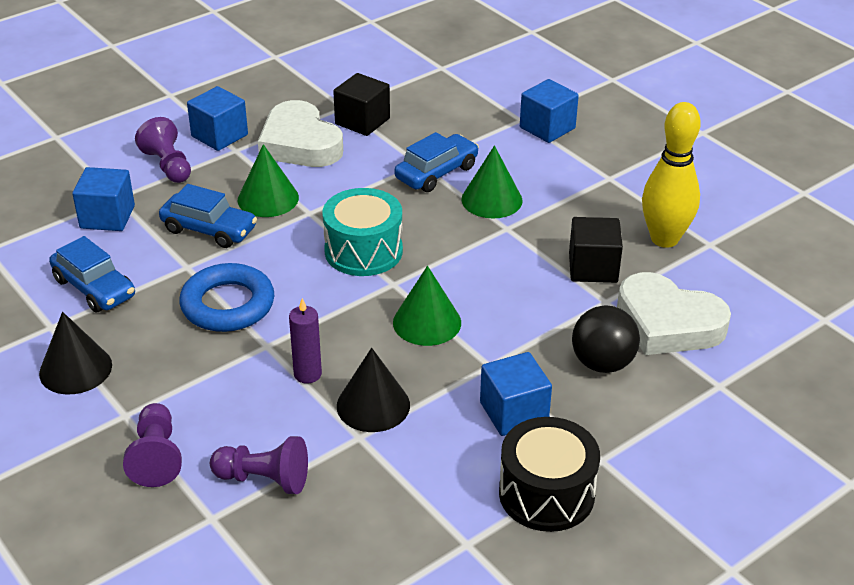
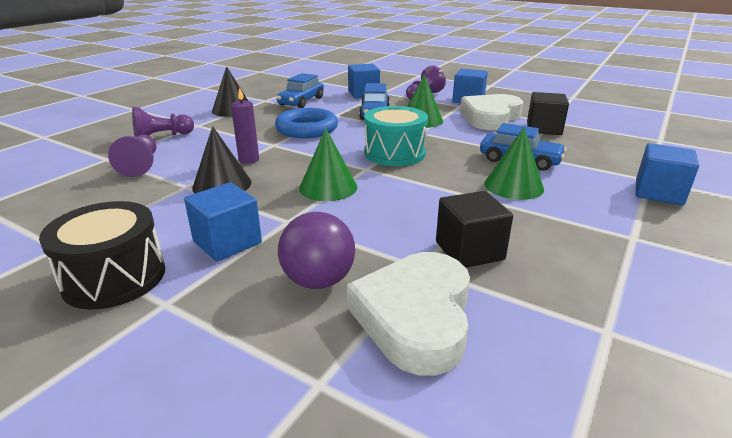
camera: 70 degrees right, 10 degrees down
(602, 363) = (318, 280): black ball -> purple ball
(664, 239) = (572, 291): yellow bowling pin -> none

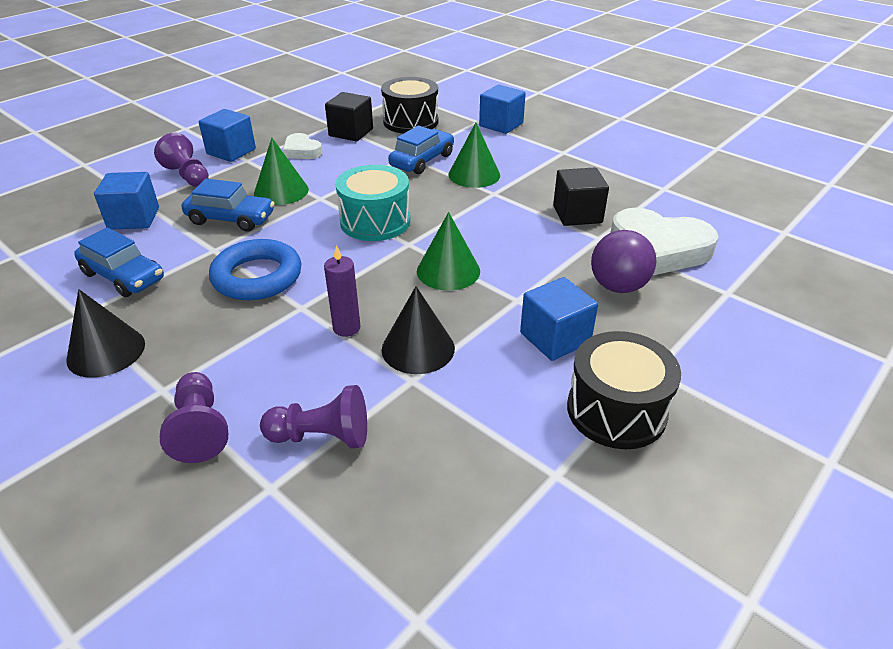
camera: 80 degrees left, 10 degrees up
(490, 118) = (301, 151): white heart -> white heart, size x0.54
(599, 148) = (410, 122): none -> black drum

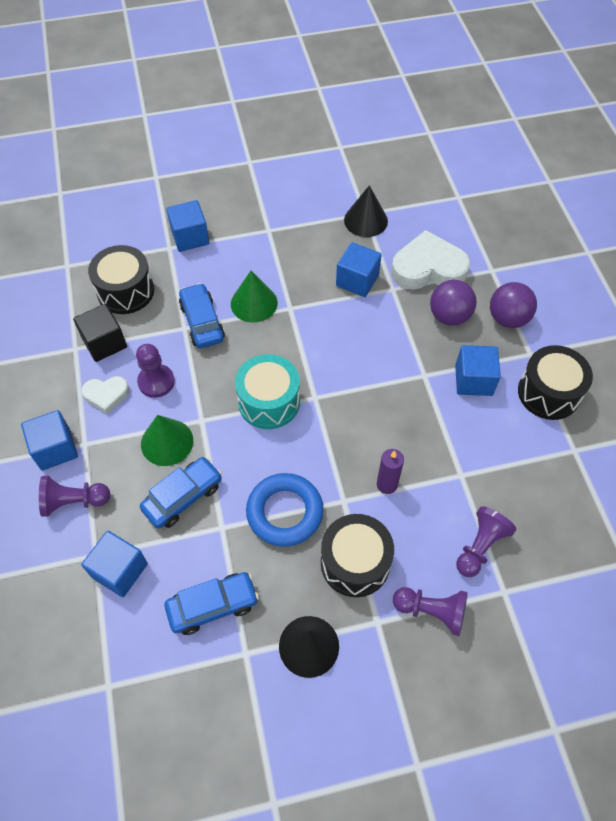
camera: 55 degrees left, 20 degrees up
(229, 344) = (355, 562): none -> black drum
(337, 165) = (156, 382): none -> purple pawn
(418, 348) = (435, 455): black cone -> black cone (365, 220)
(448, 271) = (366, 393): green cone -> none
(577, 214) = (357, 280): black cube -> blue cube
(659, 249) = (428, 268): white heart -> white heart turned 150 degrees counterclockwise
(678, 331) = (508, 318): none -> purple ball

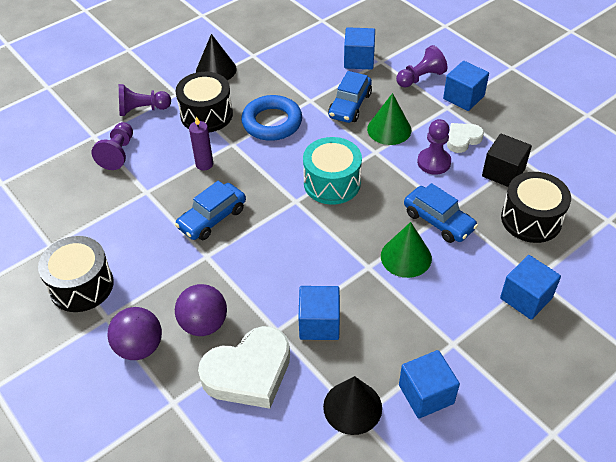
camera: 155 degrees right, 10 degrees down
(213, 606) = (287, 66): blue car -> blue car (212, 218)
(473, 380) = (158, 269): blue cube -> blue cube (426, 394)

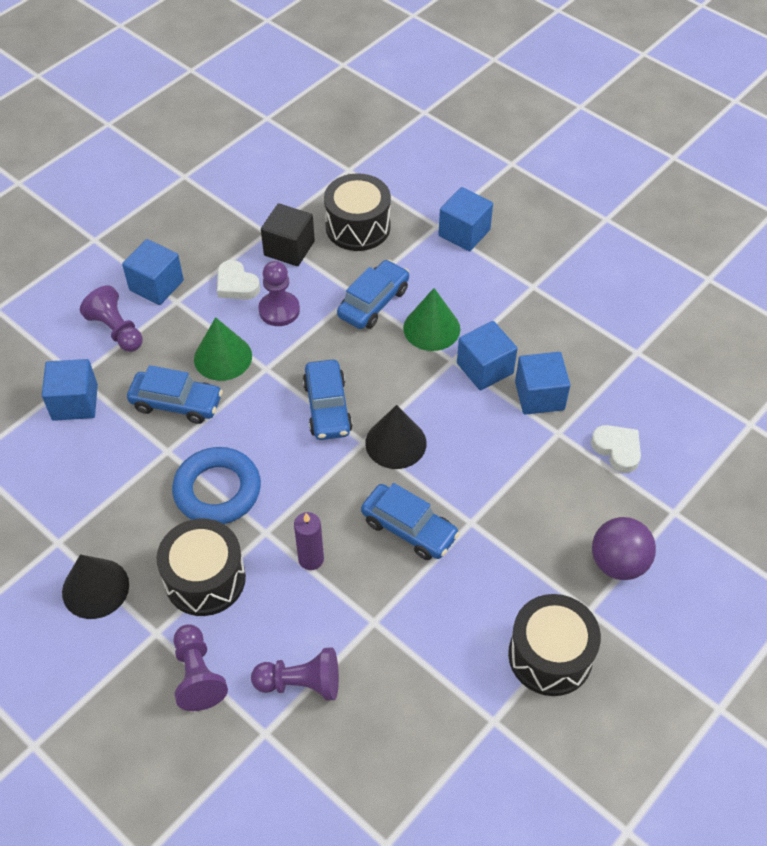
camera: 100 degrees left, 5 degrees up
(204, 324) = (569, 504): purple ball -> none
(249, 372) = (617, 449): white heart -> white heart, size x0.54
(332, 183) = (327, 407): turquoise drum -> blue car
(352, 407) = (627, 358): black cone -> black cone (395, 443)
(426, 394) = (595, 304): blue cube -> blue cube (485, 368)

